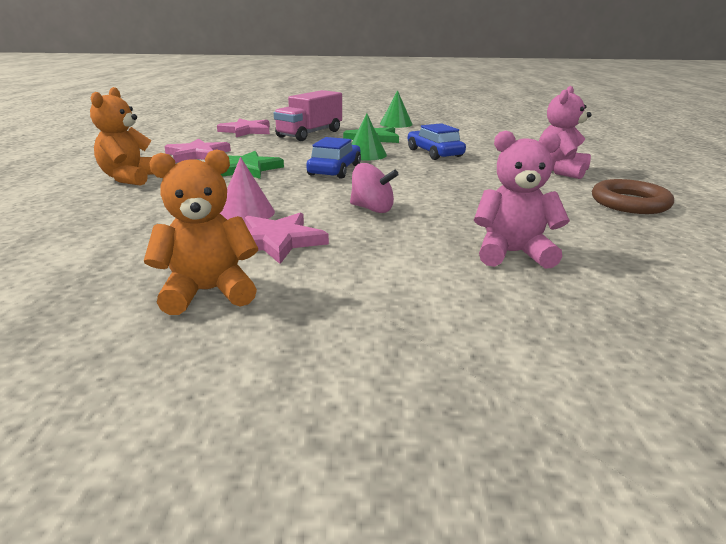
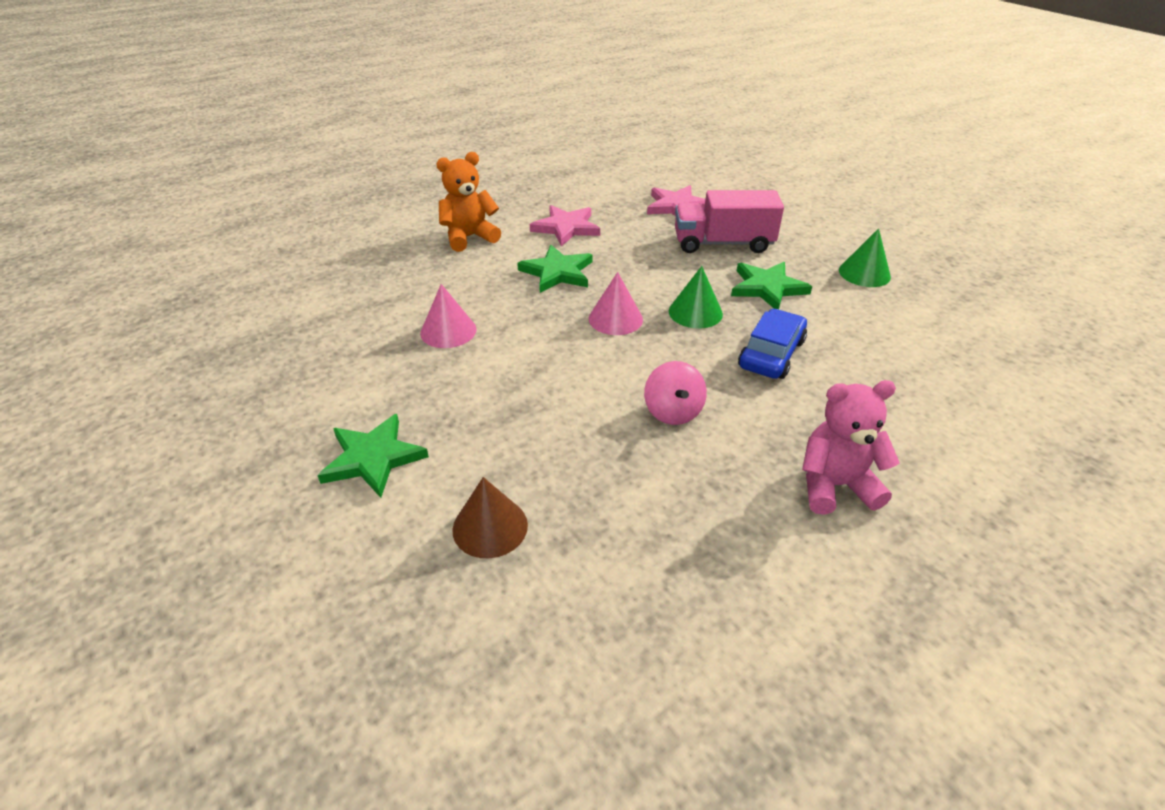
camera: 55 degrees right, 15 degrees up
(208, 292) = (294, 393): orange teddy bear -> none
(277, 241) = (403, 377): pink star -> none
(335, 170) = (615, 319): blue car -> pink cone
(372, 209) = (525, 392): pink spinning top -> pink spinning top (673, 411)
(373, 276) = (373, 458): none -> green star
(512, 253) = (490, 527): pink teddy bear -> brown cone
(630, 203) = (764, 588): brown ring -> none

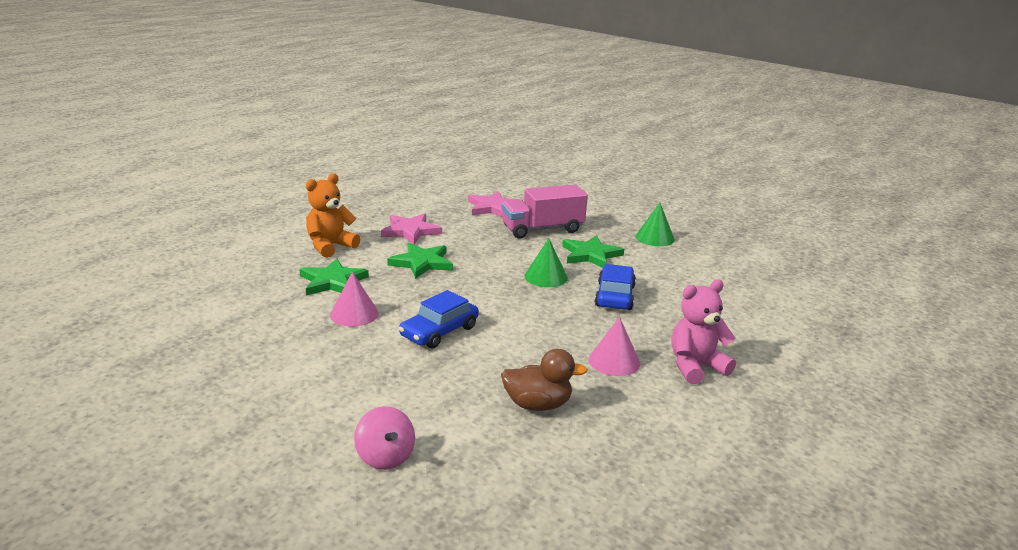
camera: 20 degrees left, 15 degrees down
(373, 458) = (346, 406): green star -> green star (332, 281)
(490, 527) = (467, 432): brown cone -> none
(530, 371) = (439, 331): none -> blue car
(595, 503) = (538, 405): none -> brown duck
(615, 319) = (487, 288): pink cone -> pink cone (614, 361)
(673, 411) = (563, 341): pink spinning top -> pink spinning top (385, 457)

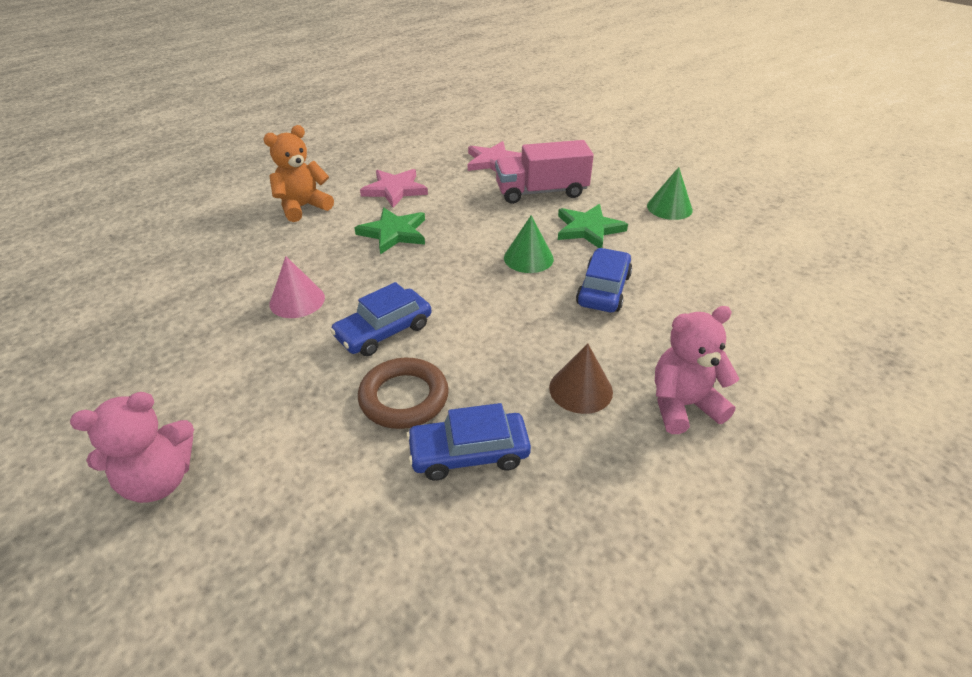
camera: 10 degrees right, 15 degrees up
(288, 437) = (159, 480): none -> pink teddy bear
(332, 281) = (289, 254): green star -> none
(385, 457) = (259, 524): pink spinning top -> none
(473, 374) = (404, 398): none -> brown ring
(538, 405) = (469, 453): brown duck -> blue car
(614, 361) = (580, 389): pink cone -> brown cone

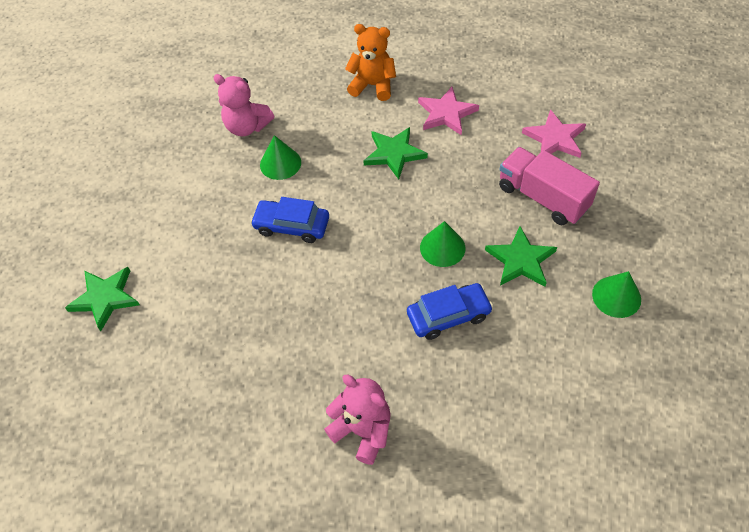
camera: 55 degrees right, 15 degrees up
(159, 480) = (114, 223): pink teddy bear -> pink teddy bear (247, 127)
(260, 554) = (105, 298): none -> green star
(297, 300) = (280, 163): pink cone -> green cone
(404, 398) = (246, 278): brown ring -> none
(469, 453) = (230, 339): blue car -> none
(580, 389) = (328, 363): brown cone -> none

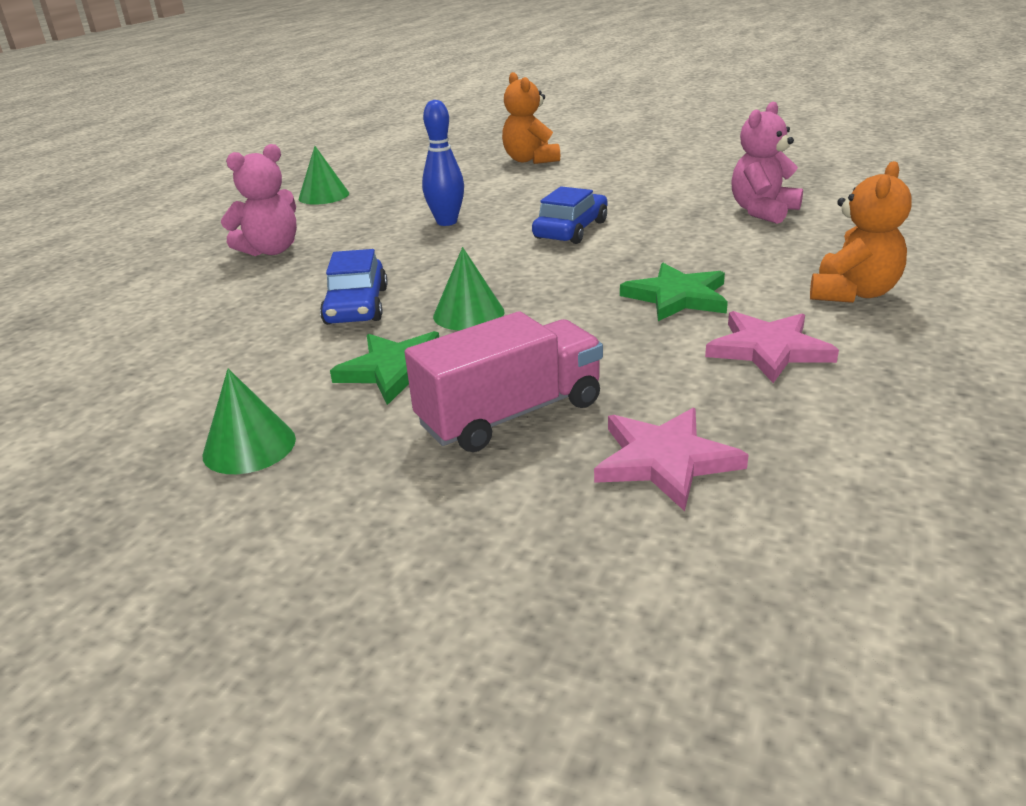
camera: 105 degrees right, 25 degrees down
(105, 298) = (530, 160): green star -> orange teddy bear
(280, 163) = (684, 227): green cone -> green cone (324, 196)
(281, 314) = (446, 222): none -> blue bowling pin

